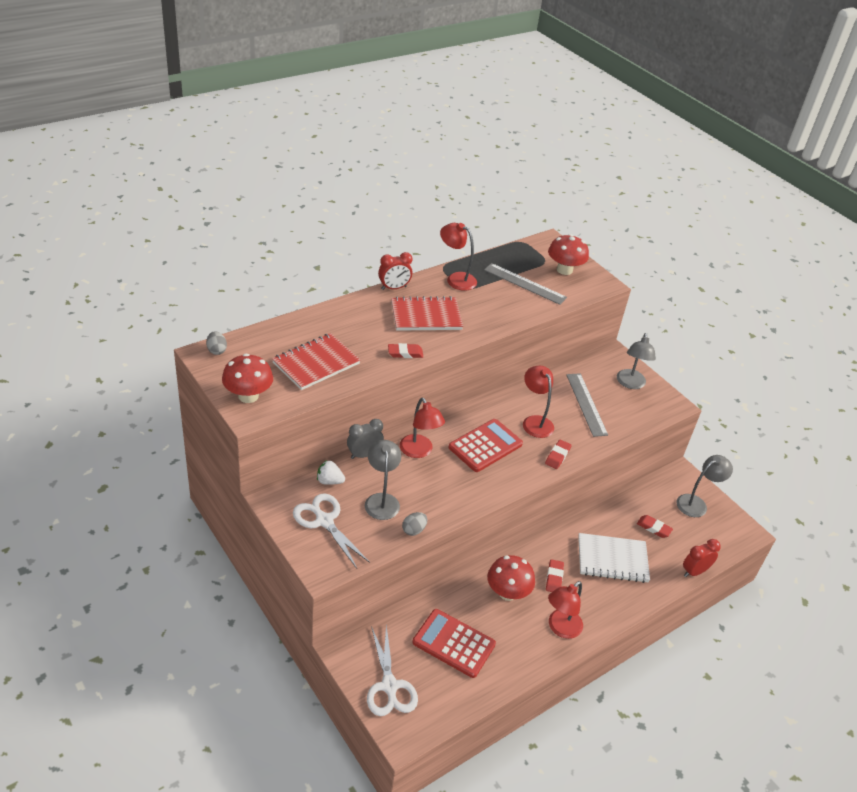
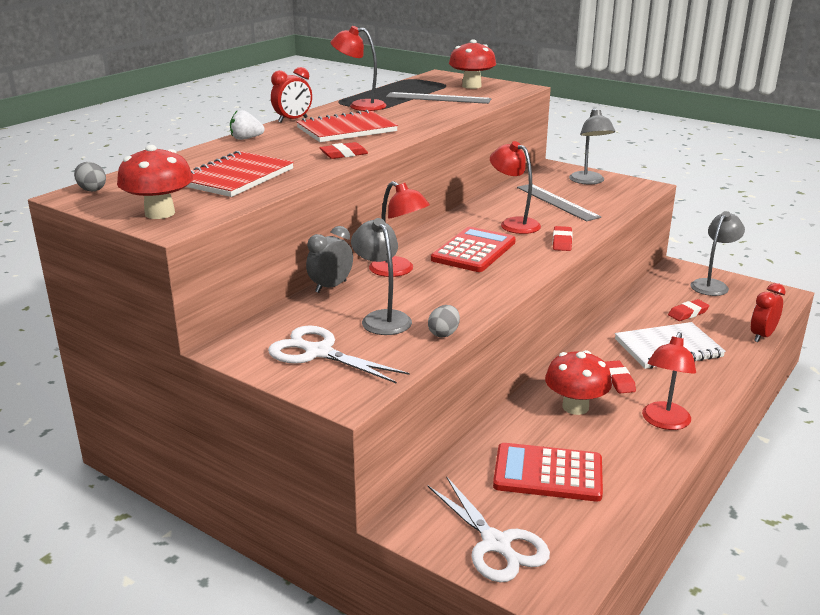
camera: 15 degrees left, 15 degrees down
(329, 481) = (301, 317): white strawberry -> white strawberry (246, 138)
(653, 528) = (688, 313): red eraser -> red eraser turned 45 degrees counterclockwise

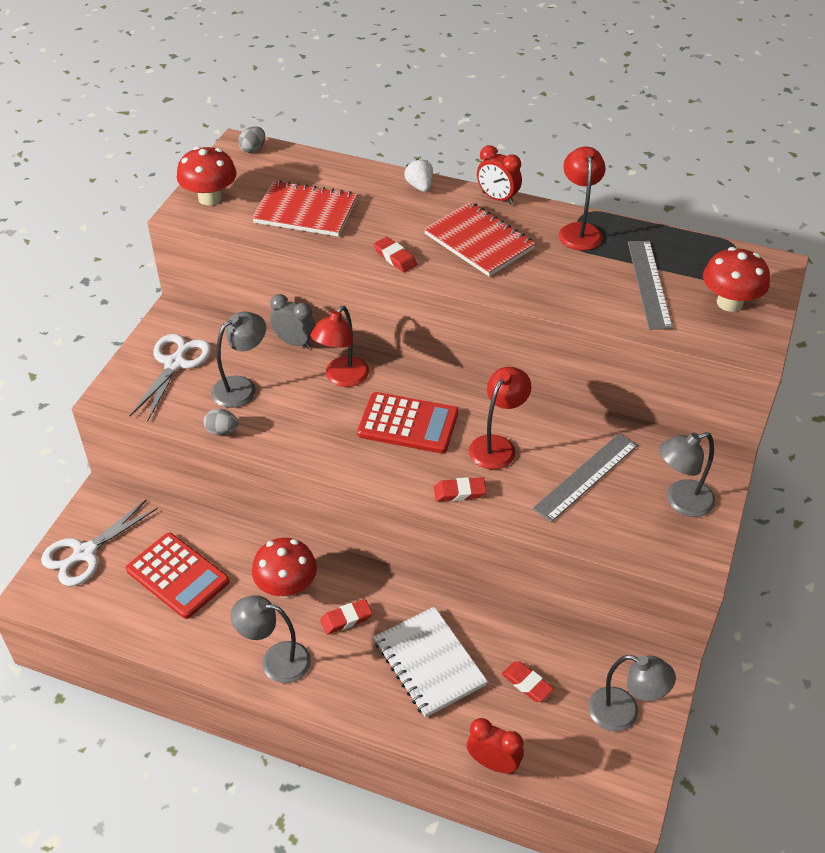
camera: 75 degrees right, 20 degrees up
(548, 473) = (177, 576): red calculator -> red calculator turned 135 degrees clockwise
(664, 422) = (275, 660): red lamp -> grey lamp

